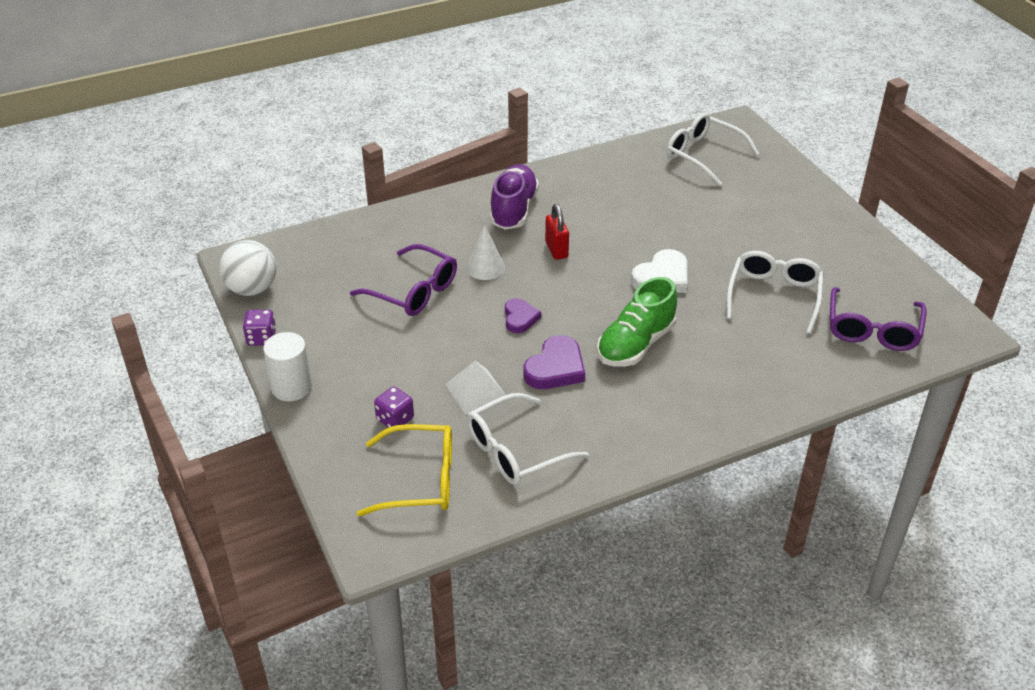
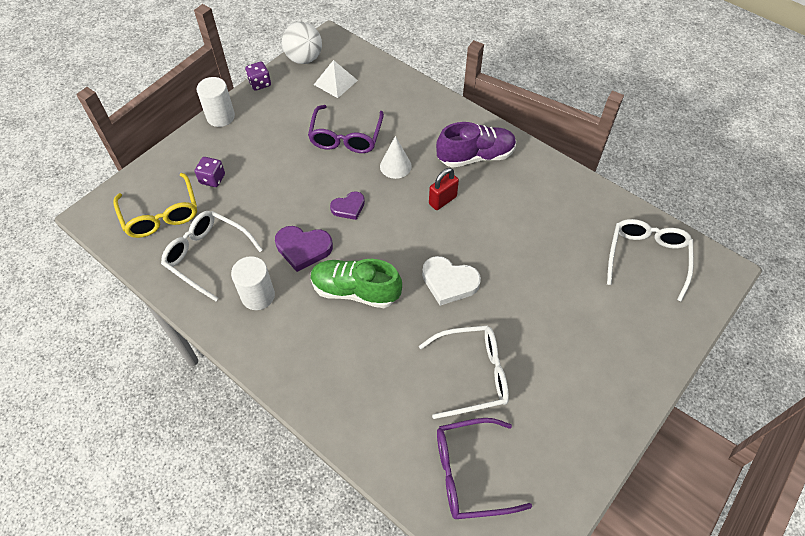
camera: 65 degrees right, 15 degrees up
(476, 391) = (258, 211): white pyramid -> white pyramid (335, 82)
(599, 421) = (258, 296): none -> white cylinder

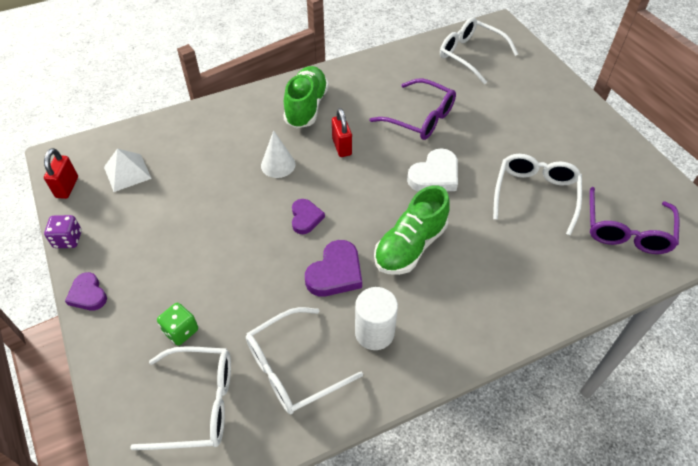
camera: 65 degrees left, 5 degrees down
(161, 214) = (198, 404): yellow glasses -> white glasses
(212, 179) = (181, 331): purple dice -> green dice
(220, 117) = (88, 294): white cylinder -> purple heart
(304, 59) = (67, 187): white ball -> red padlock
(346, 137) = (212, 189): purple glasses -> purple glasses (420, 118)
(475, 156) = (306, 107): purple shoe -> green shoe

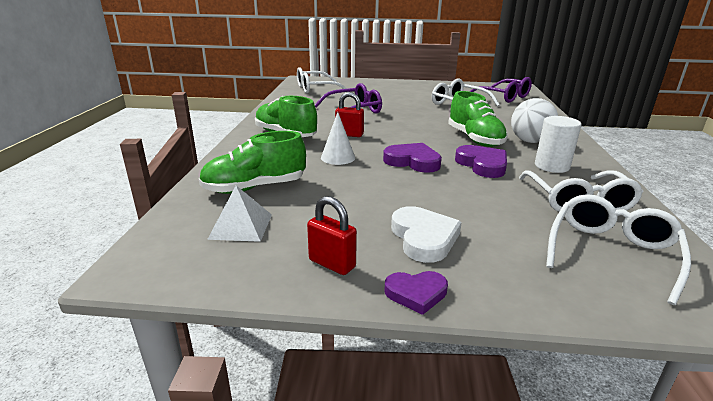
camera: 60 degrees left, 25 degrees down
(67, 187) = (203, 273): red padlock -> red padlock (332, 264)
(68, 239) = (303, 291): purple dice -> none
(181, 331) = (510, 242): green dice -> none
(187, 148) = (255, 188): none -> green shoe
(305, 218) = (413, 161): purple heart -> purple heart, size x1.54
(435, 175) = (414, 119): white heart -> white heart (424, 238)
(445, 298) = (530, 141): none -> white ball

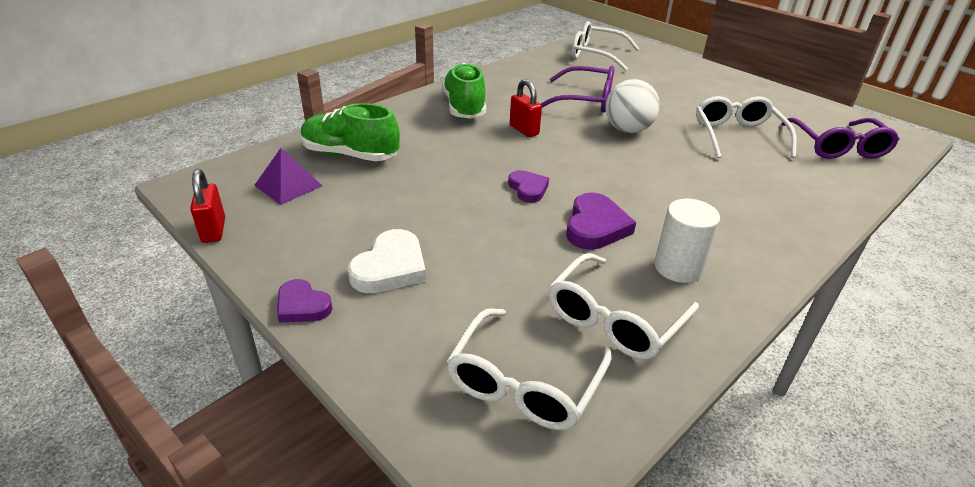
camera: 40 degrees right, 10 degrees up
(241, 226) = (288, 185): white pyramid -> purple pyramid
(332, 264) = (292, 249): red padlock -> red padlock (213, 230)
(338, 157) = (466, 153): white cone -> none
(413, 161) = (528, 189): purple heart -> purple heart, size x0.65
(475, 139) = (655, 192): green shoe -> none
(530, 141) = (724, 225): white ball -> white ball (627, 130)
(611, 253) = (524, 383): white glasses -> white glasses turned 135 degrees clockwise

